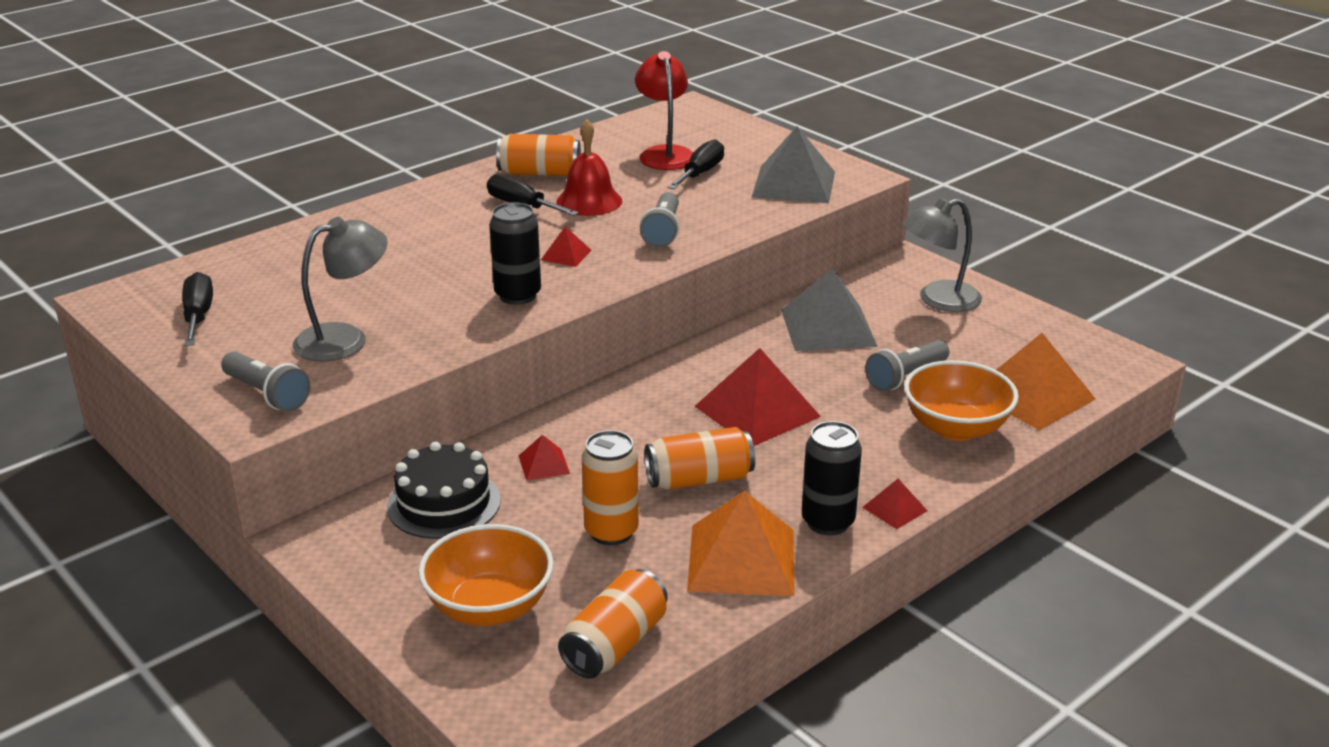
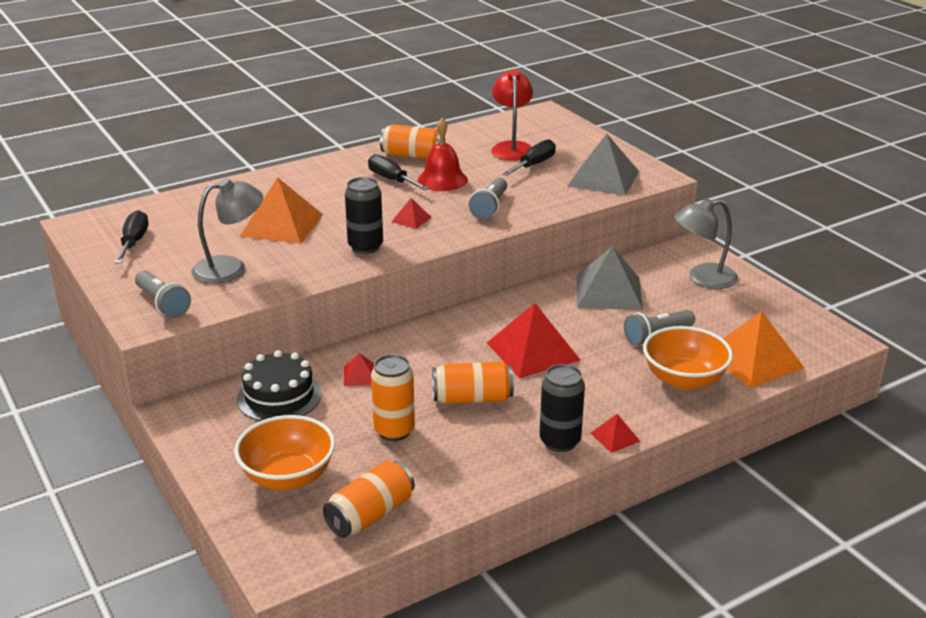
camera: 10 degrees right, 0 degrees up
(741, 559) = (485, 462): orange pyramid -> orange pyramid (282, 225)

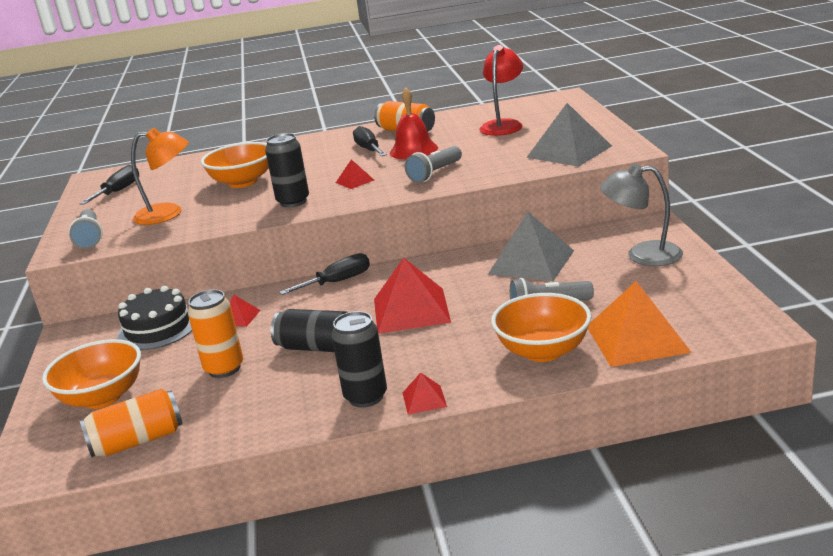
camera: 25 degrees right, 5 degrees down
(230, 268) = (168, 214): grey lamp -> orange lamp
(282, 225) = (243, 182): orange pyramid -> orange bowl
(472, 398) = (318, 347): orange can -> black can
(534, 165) = (511, 139): black screwdriver -> black screwdriver (338, 282)

